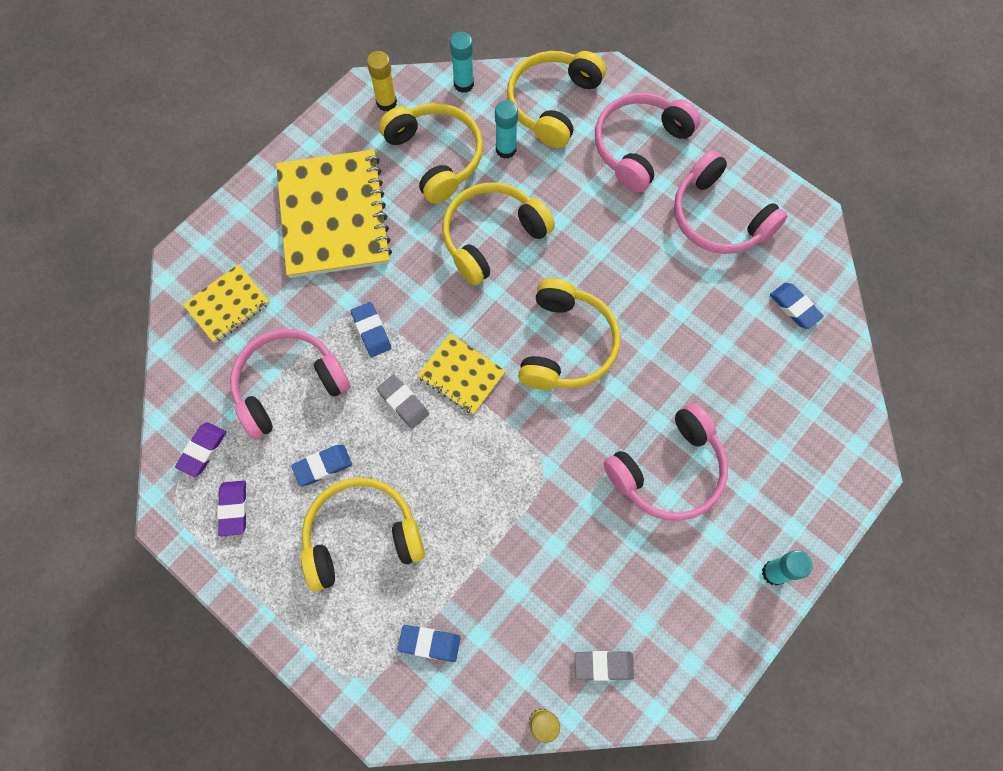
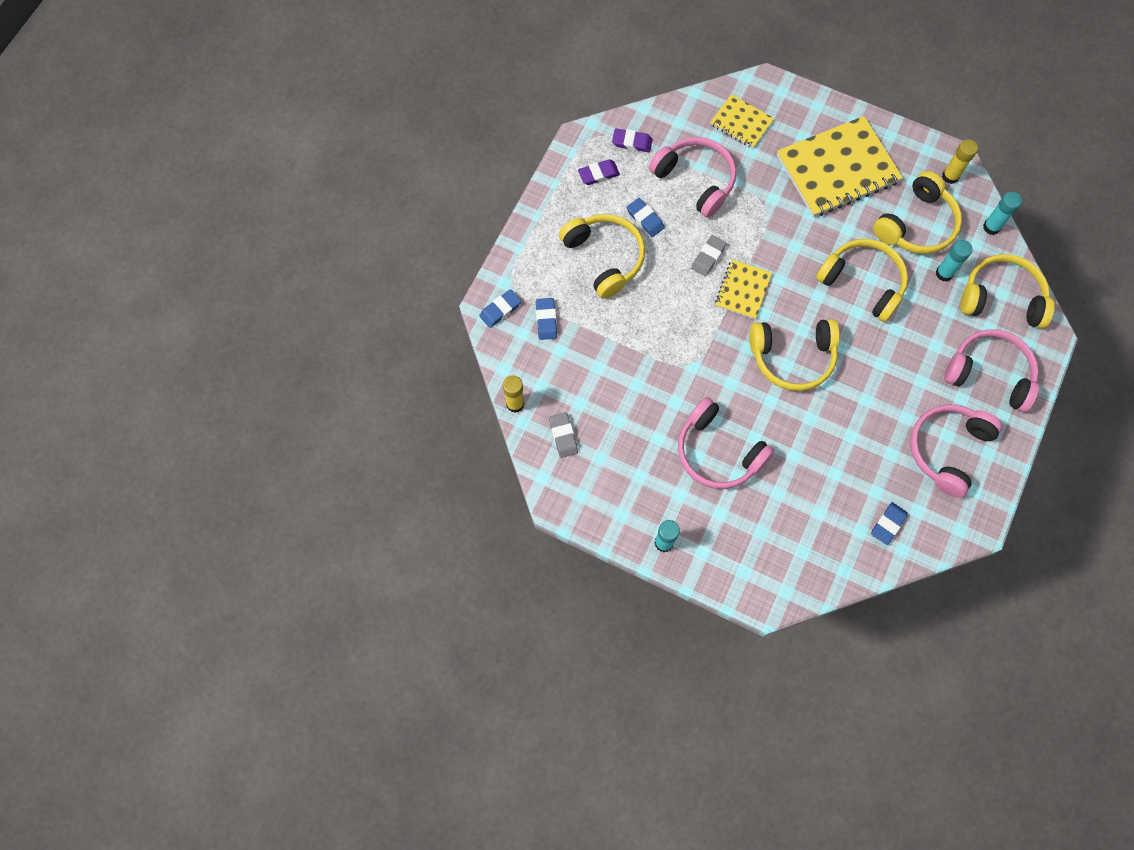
camera: 75 degrees right, 0 degrees up
(371, 331) = (755, 221): blue eraser -> blue eraser (500, 310)

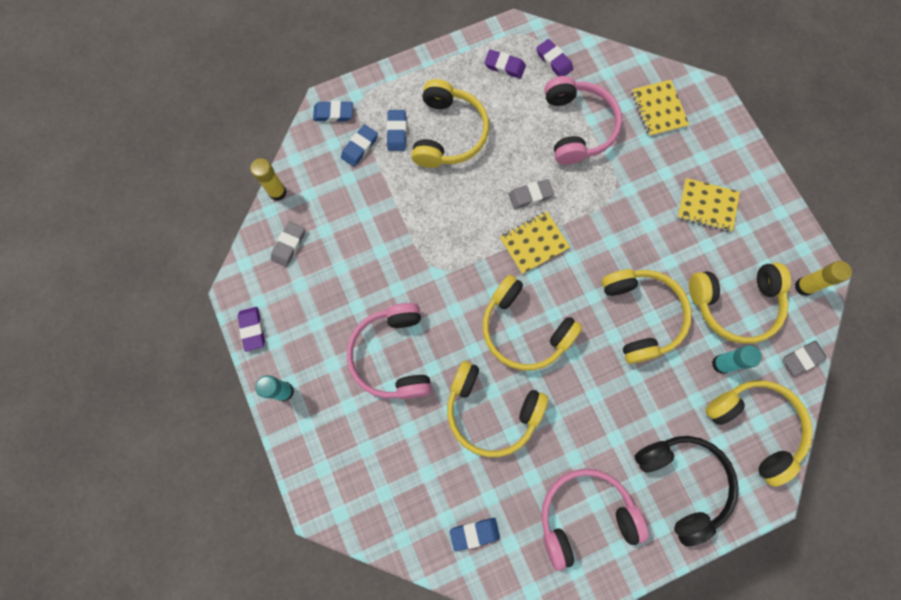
camera: 40 degrees right, 5 degrees up
(596, 519) = (252, 329): none -> purple eraser
(645, 219) = (508, 128): blue eraser -> blue eraser (397, 132)
(822, 433) = (491, 411): none -> yellow headphones
(837, 169) = (707, 206): yellow notebook -> yellow notebook, size x0.52
(989, 374) = (682, 482): pink headphones -> black headphones
(991, 227) = (802, 358): turquoise glue stick -> grey eraser

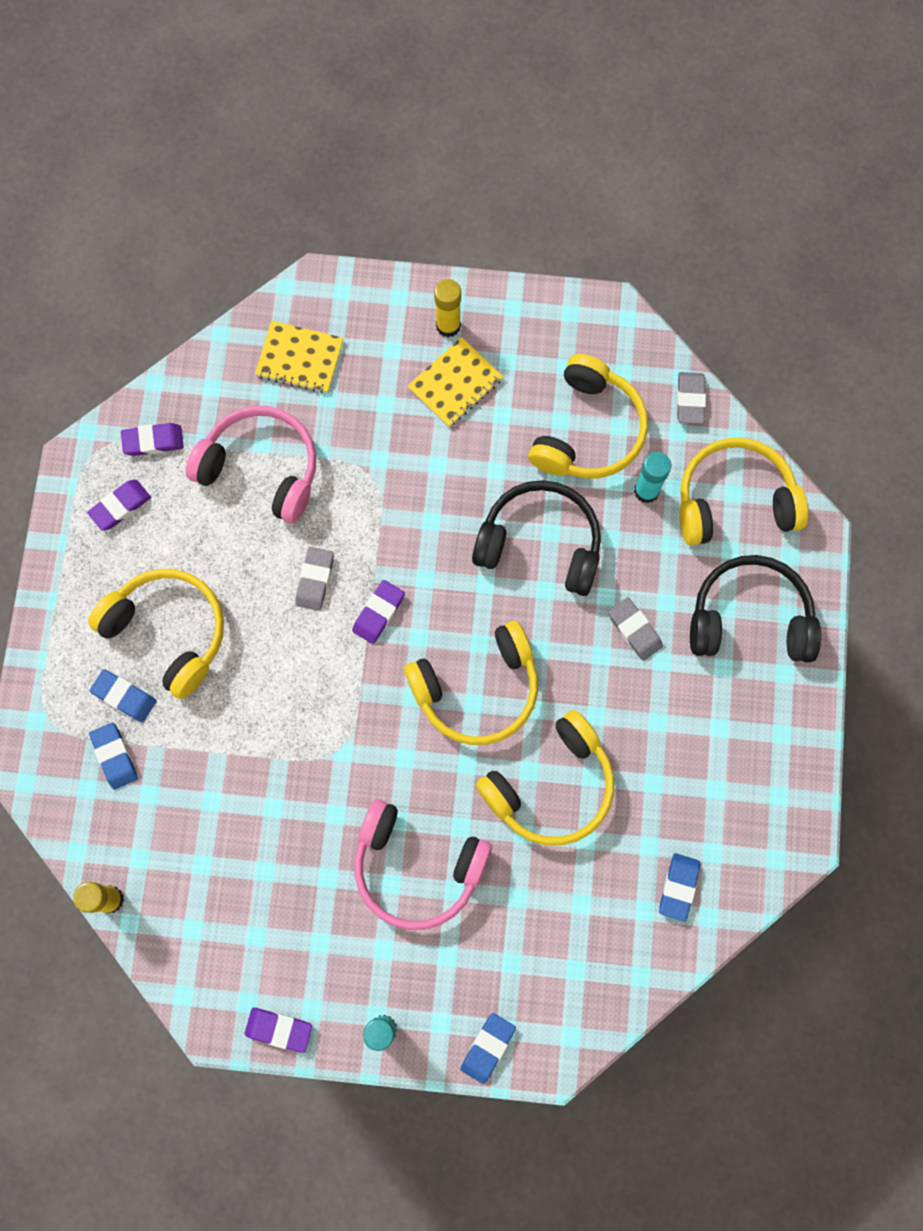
camera: 60 degrees left, 0 degrees up
(289, 245) = (193, 922): grey eraser -> grey eraser (634, 630)
(333, 113) = (43, 764): blue eraser -> blue eraser (487, 1047)
(534, 243) = (378, 613): yellow notebook -> purple eraser
(584, 515) = (726, 749): pink headphones -> none
(641, 315) = (540, 543): yellow headphones -> black headphones
(804, 286) = (613, 343): yellow glue stick -> yellow glue stick (448, 326)

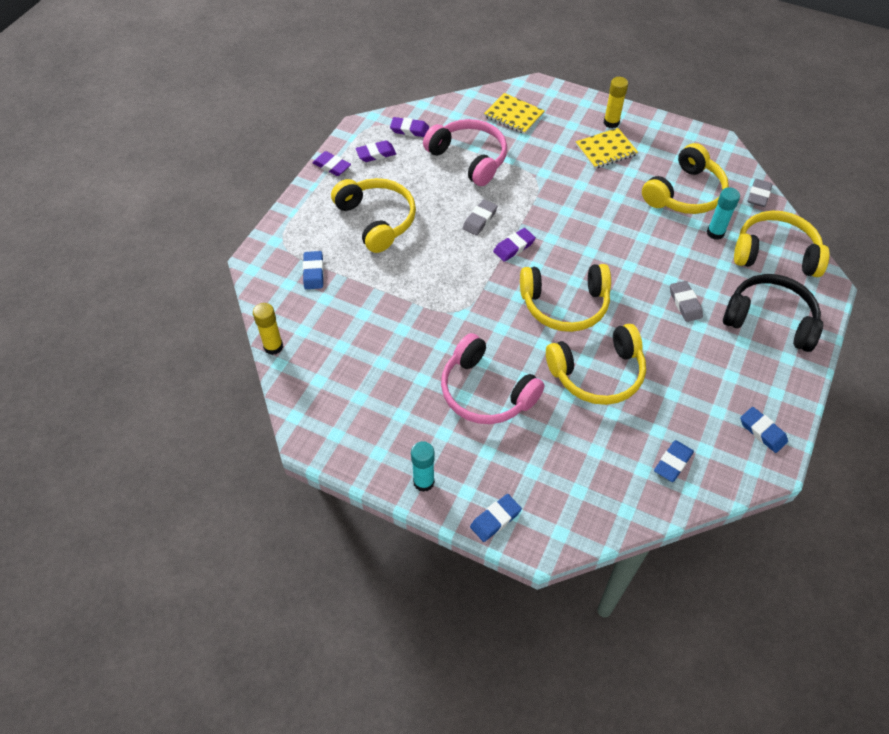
camera: 20 degrees right, 20 degrees down
(124, 696) = (334, 244): blue eraser -> blue eraser (762, 431)
(279, 1029) = (350, 458): purple eraser -> purple eraser (332, 166)
(540, 543) = (634, 240): black headphones -> none

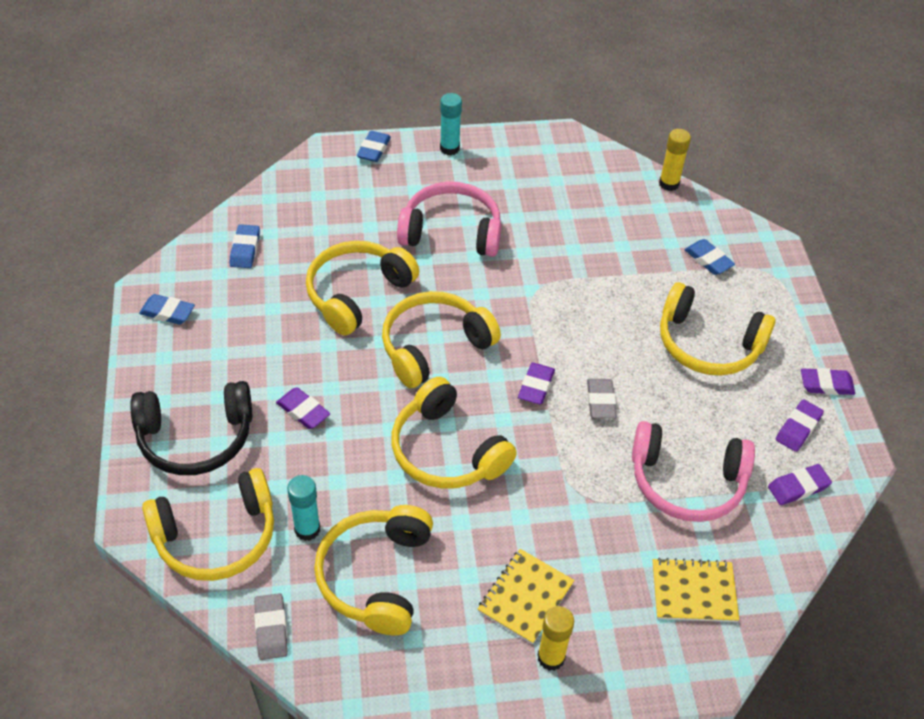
camera: 145 degrees right, 5 degrees down
(601, 236) = (446, 451): none -> yellow headphones
(685, 303) = (303, 411): grey eraser -> purple eraser

